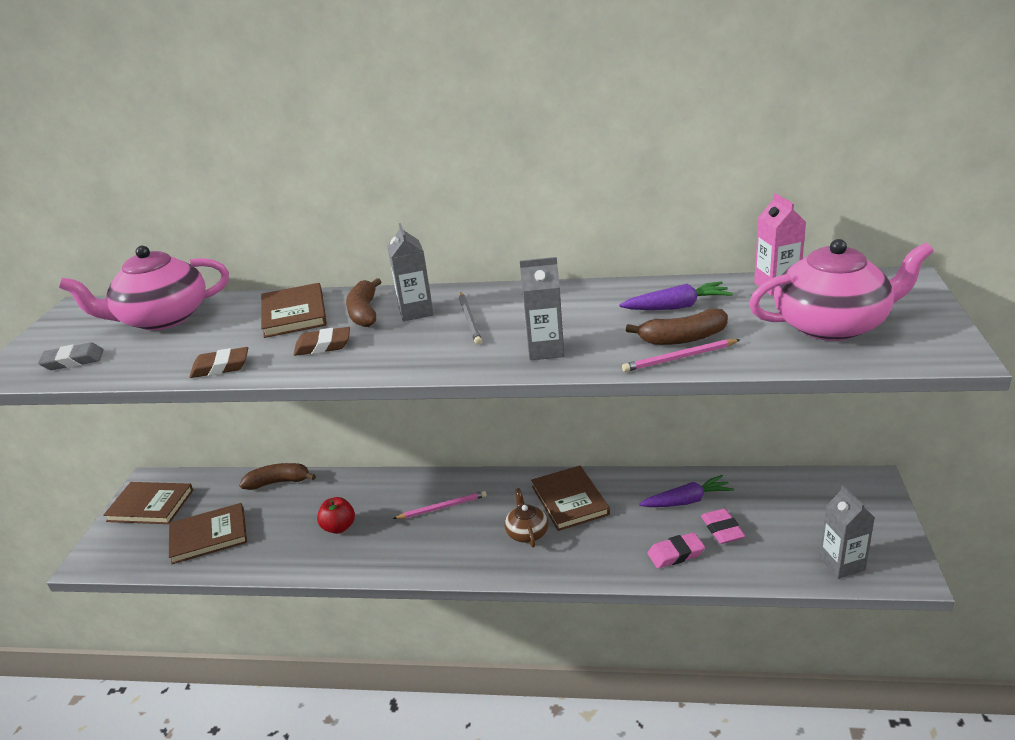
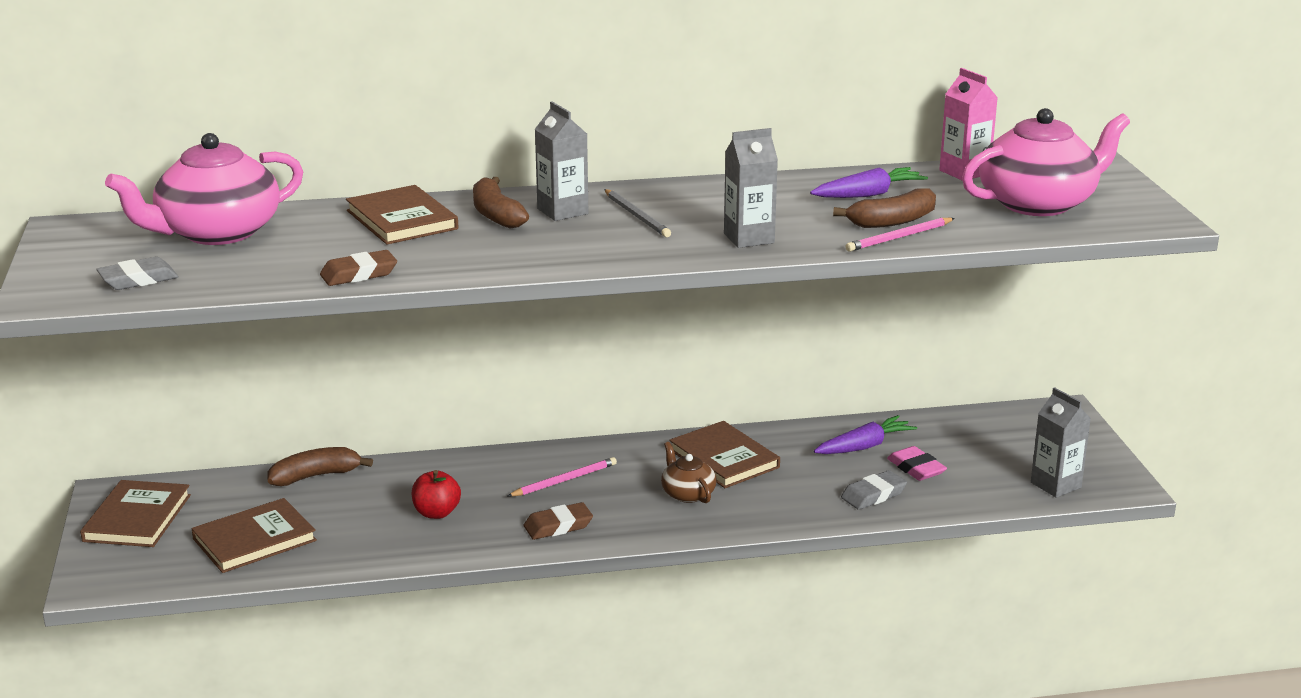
camera: 20 degrees left, 5 degrees down
(150, 505) = (137, 518): brown book -> brown book turned 75 degrees counterclockwise
(323, 346) = (474, 248): brown eraser -> brown eraser (558, 526)
(676, 554) = (873, 495): pink eraser -> grey eraser

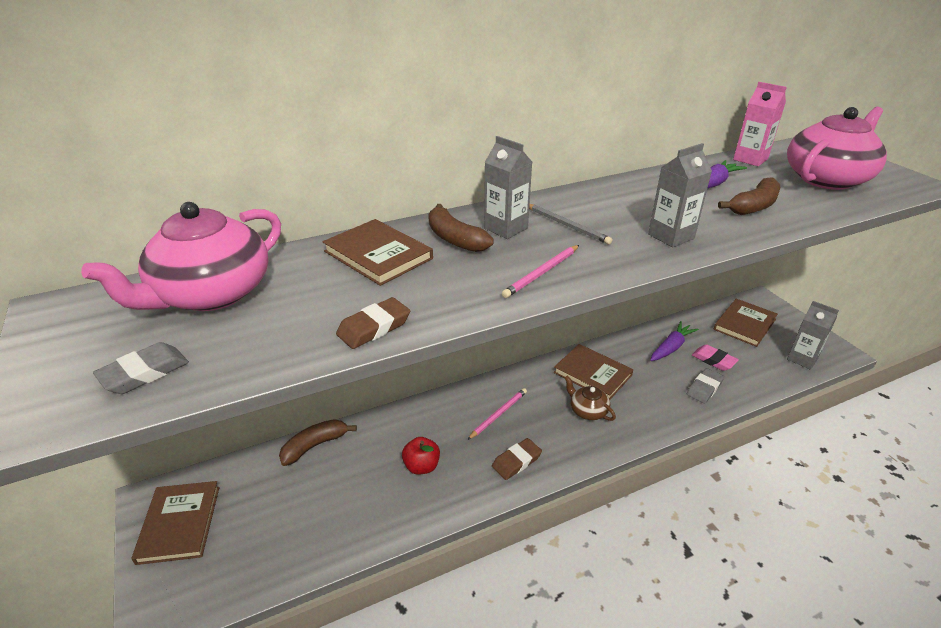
camera: 15 degrees left, 10 degrees up
(254, 540) = (287, 528): brown book -> brown book (744, 324)
(899, 237) = (775, 221): pink pencil -> pink pencil (542, 273)

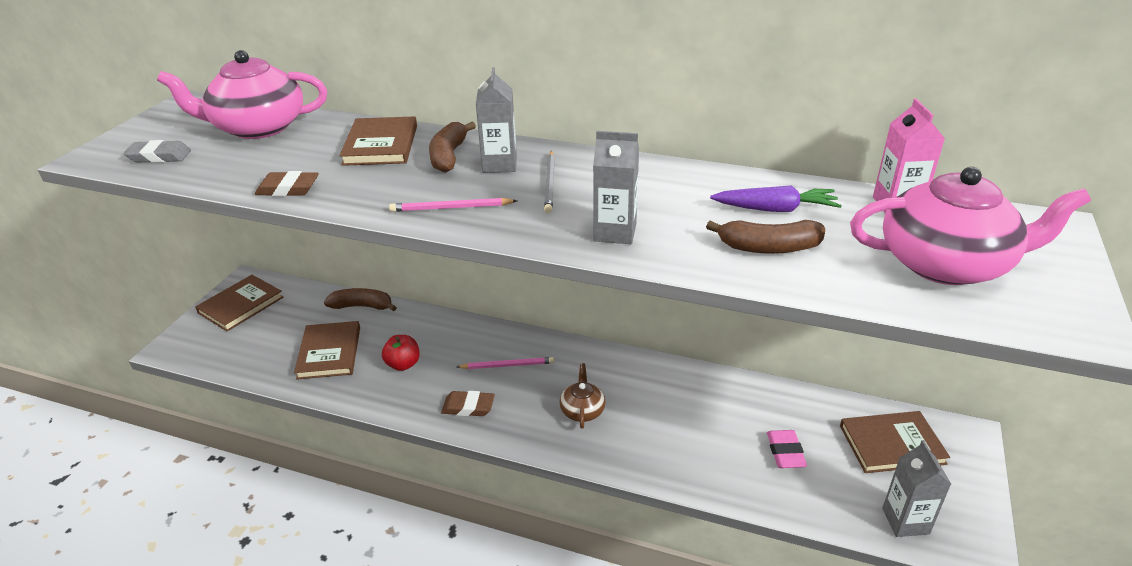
camera: 45 degrees right, 0 degrees up
(592, 374) = (636, 385): brown book -> brown book (329, 352)
(671, 347) = (757, 412): purple carrot -> none
(704, 388) = (728, 468): grey eraser -> none

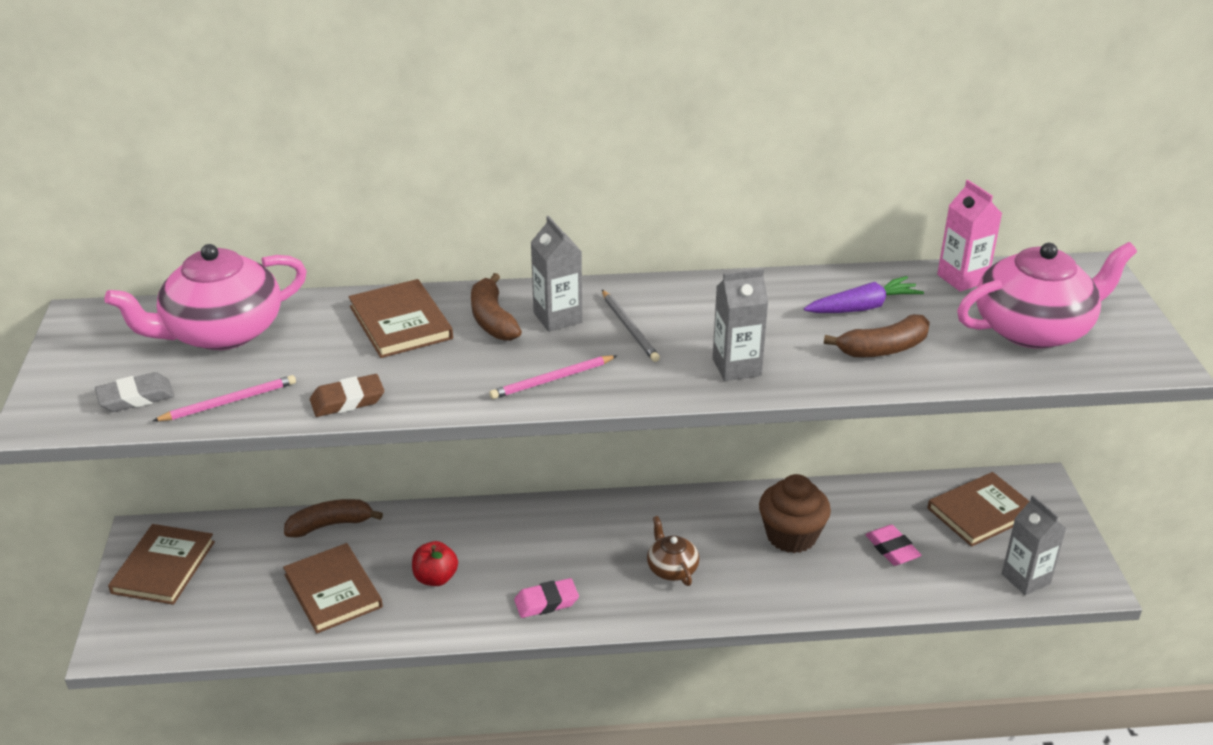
camera: 25 degrees left, 0 degrees up
(468, 407) = (546, 602): brown eraser -> pink eraser
(507, 365) = (558, 544): pink pencil -> pink pencil (229, 402)
(699, 414) = (791, 536): none -> brown cupcake

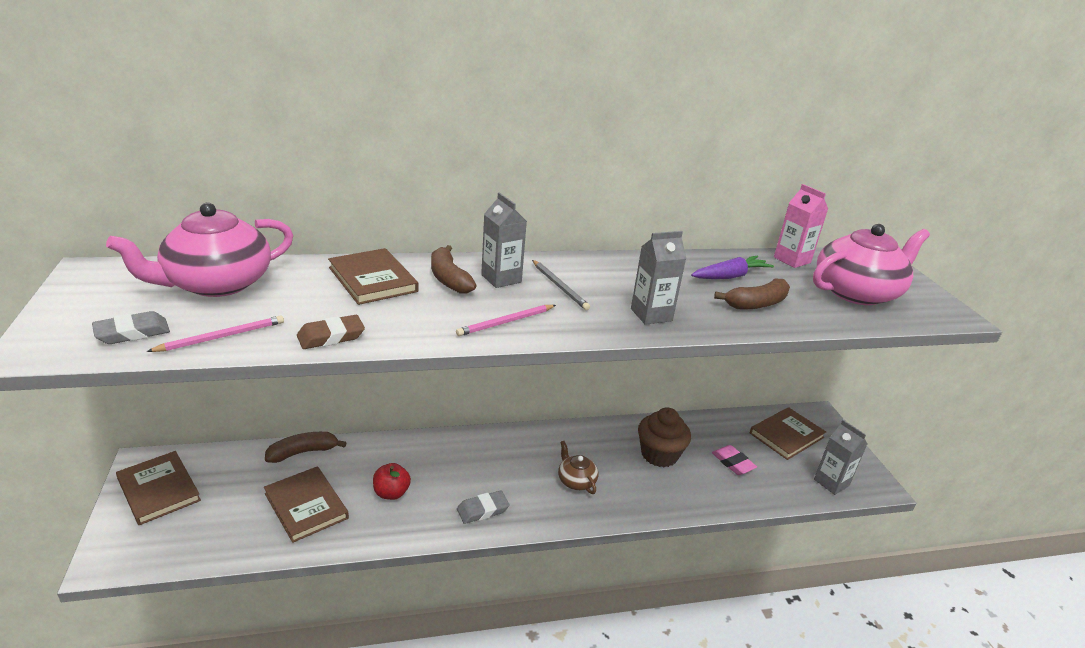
camera: 10 degrees left, 5 degrees down
(163, 567) = (159, 489): brown book -> brown book turned 45 degrees counterclockwise
(546, 602) = (482, 510): pink eraser -> grey eraser

